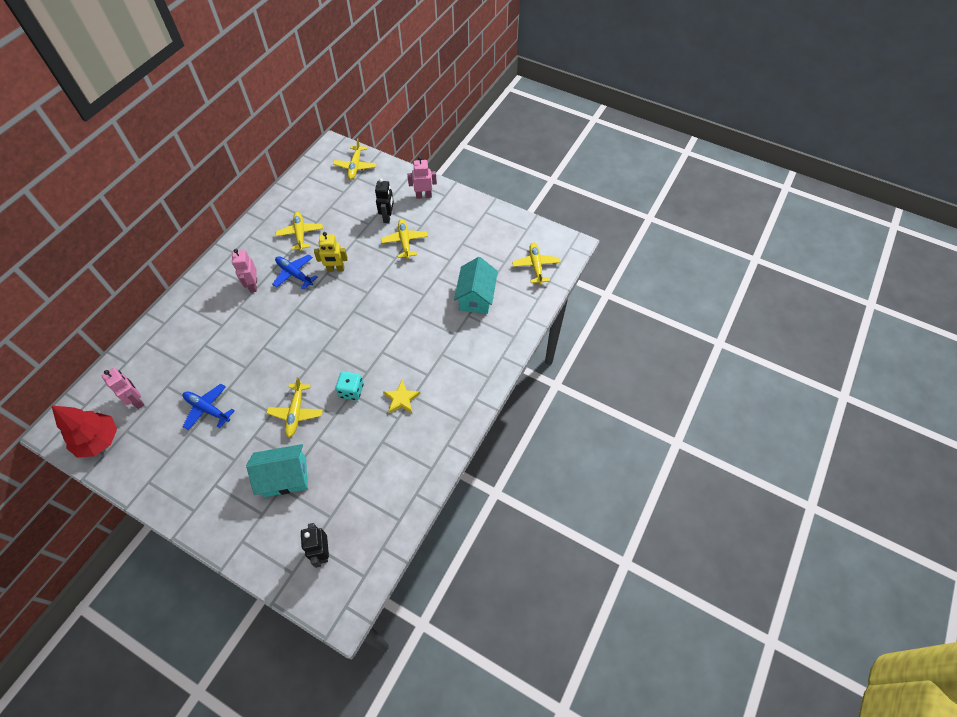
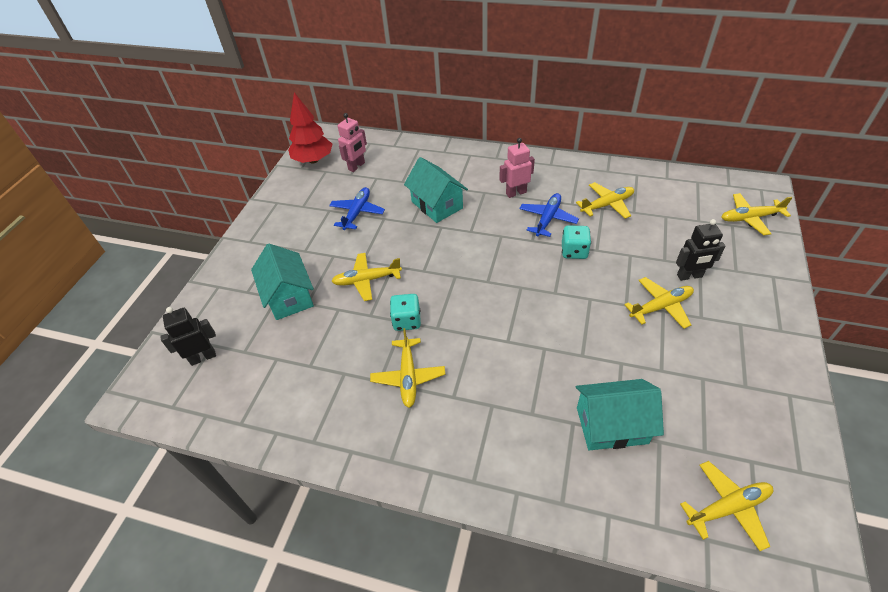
camera: 80 degrees right, 10 degrees down
(234, 344) = (437, 205): none -> turquoise house
(335, 269) = (574, 251): yellow robot -> turquoise dice
(401, 399) = (408, 376): yellow star -> yellow plane
(423, 196) = (758, 304): pink robot -> none

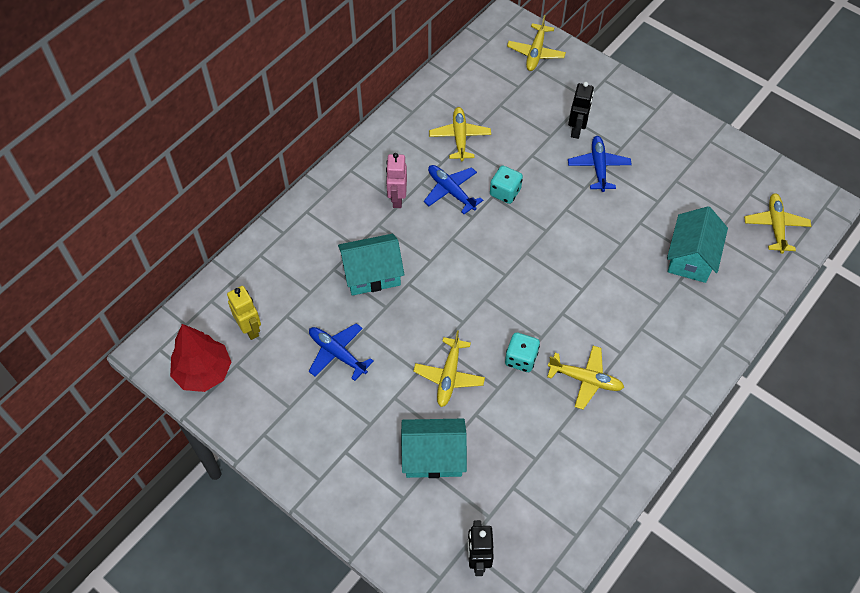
camera: 70 degrees left, 10 degrees up
(357, 166) = (250, 329): pink robot -> yellow robot
(661, 307) = (598, 167): yellow plane -> blue plane

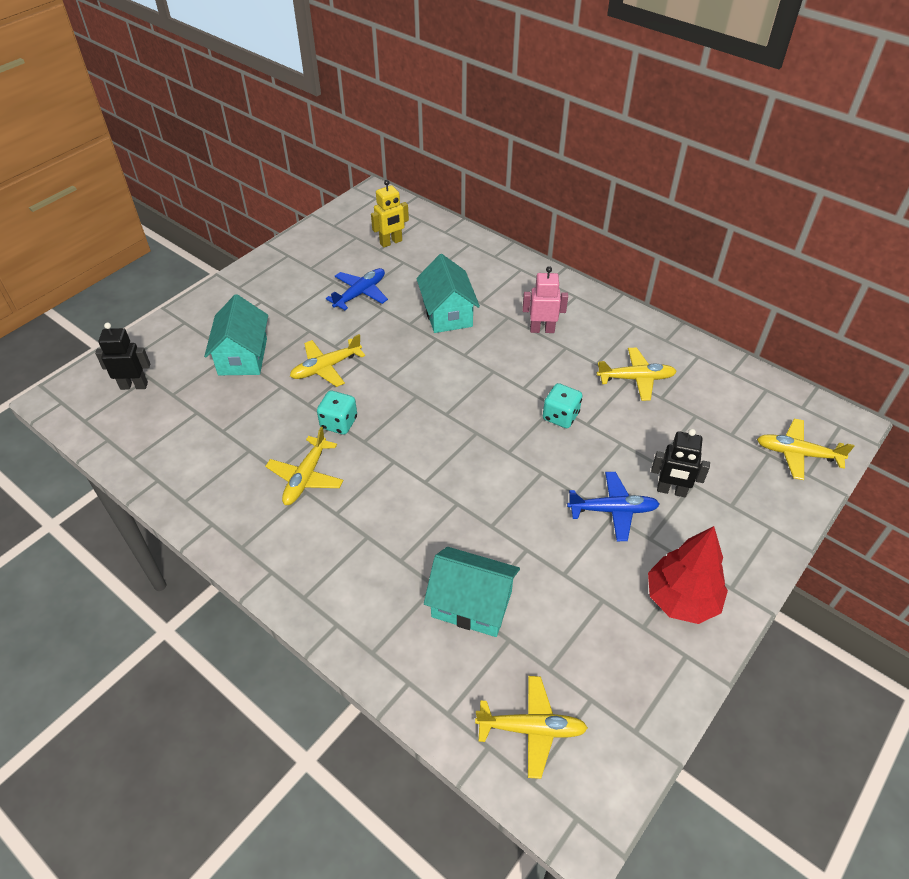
camera: 90 degrees right, 10 degrees down
(203, 372) = (351, 221): red tree -> red tree (681, 599)
(449, 376) = (326, 367): yellow plane -> yellow plane turned 45 degrees counterclockwise
(451, 191) = (557, 371): blue plane -> none

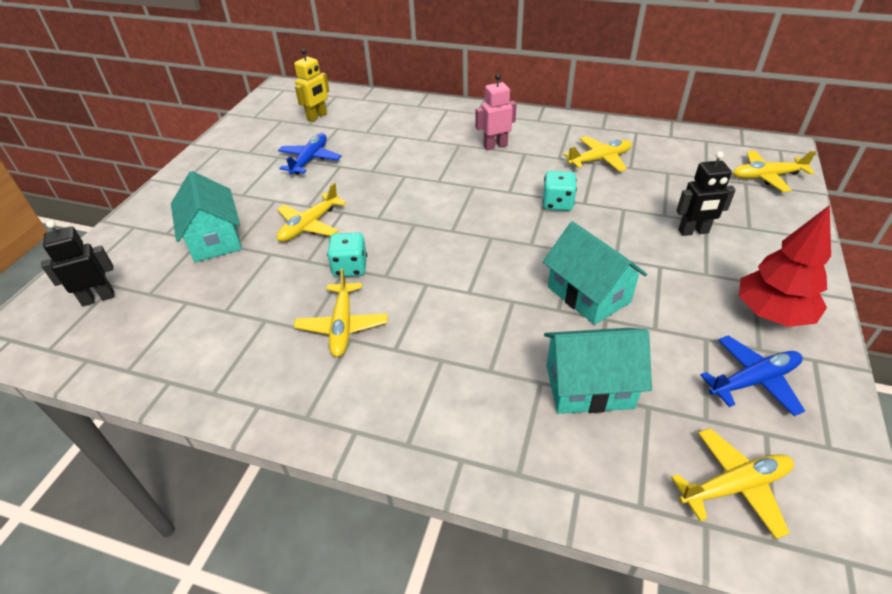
camera: 20 degrees left, 5 degrees down
(447, 313) = (402, 155): turquoise house -> turquoise house (588, 294)
(613, 510) = (657, 262): blue plane -> blue plane (753, 380)

